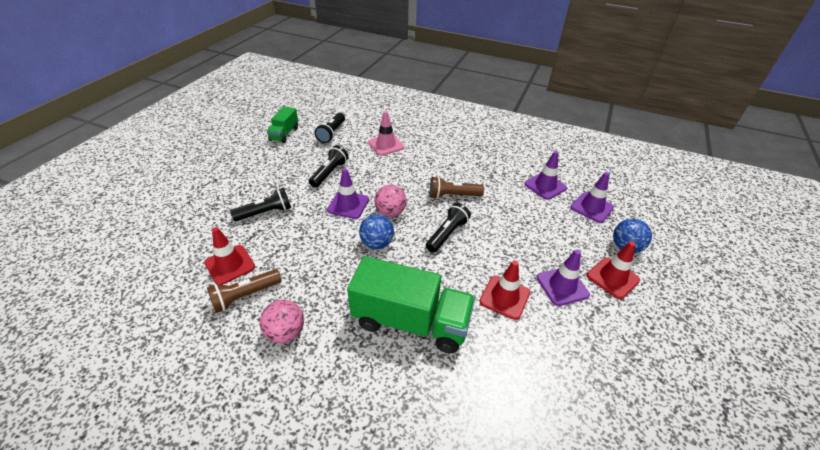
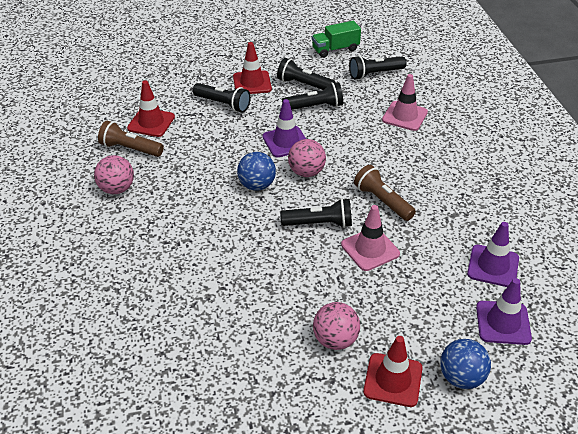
camera: 55 degrees right, 0 degrees up
(300, 165) = (304, 84): none -> black flashlight
(411, 321) = (189, 251): green truck -> none
(491, 225) = (370, 249): none -> pink traffic cone
(504, 297) = (276, 301): red traffic cone -> red traffic cone (252, 83)
(562, 286) = (335, 340): purple traffic cone -> pink ball

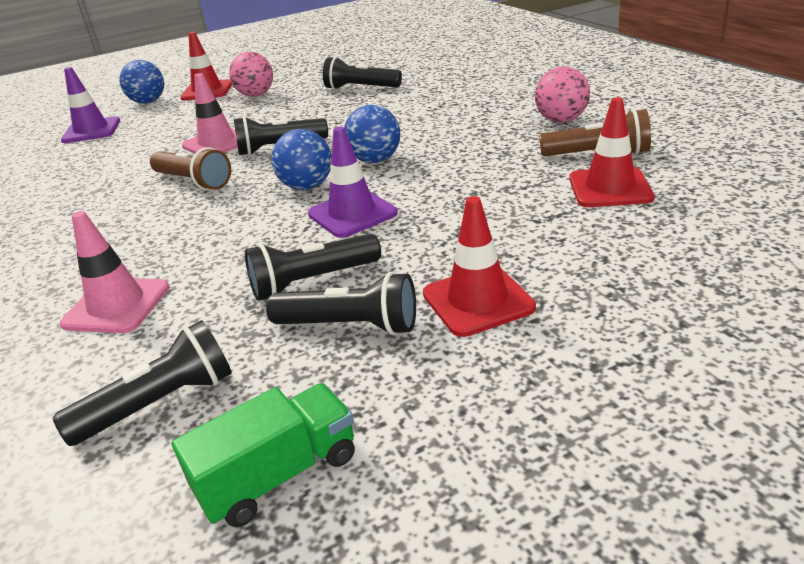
camera: 170 degrees right, 10 degrees down
(223, 104) = (507, 244): black flashlight -> black flashlight (360, 88)
(306, 172) = (307, 186): pink ball -> blue ball
(493, 266) = (75, 160): purple traffic cone -> none

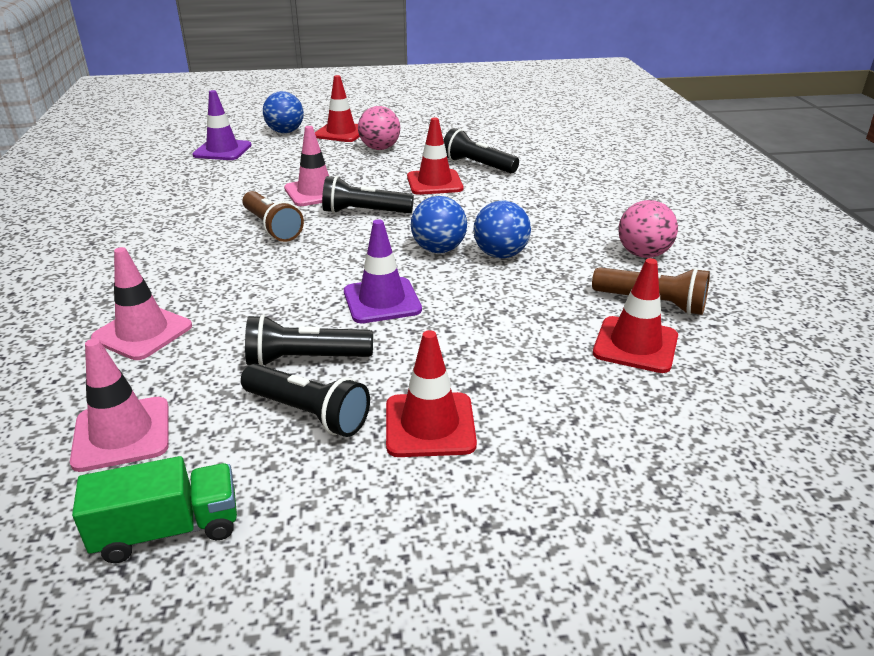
camera: 15 degrees right, 0 degrees up
(160, 403) = (122, 434): black flashlight -> pink traffic cone
(307, 186) = (362, 260): blue ball -> blue ball (500, 254)
(330, 110) = (434, 183): none -> red traffic cone

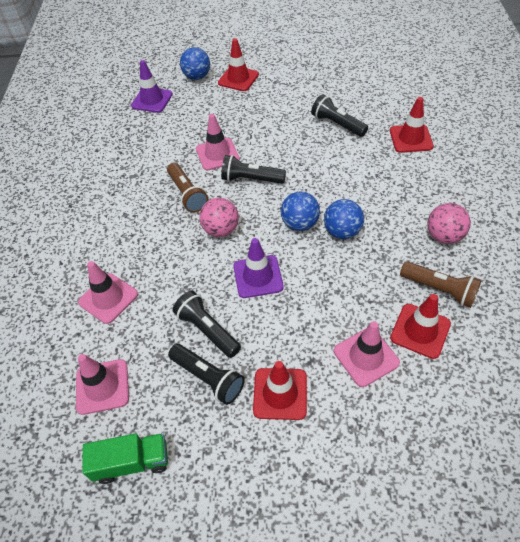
camera: 10 degrees right, 20 degrees up
(305, 359) = (207, 330): black flashlight -> black flashlight turned 45 degrees clockwise
(380, 148) = (266, 100): pink ball -> pink ball (221, 230)
(434, 183) = (303, 145): red traffic cone -> red traffic cone (411, 138)
(560, 376) = (366, 357): none -> pink traffic cone

